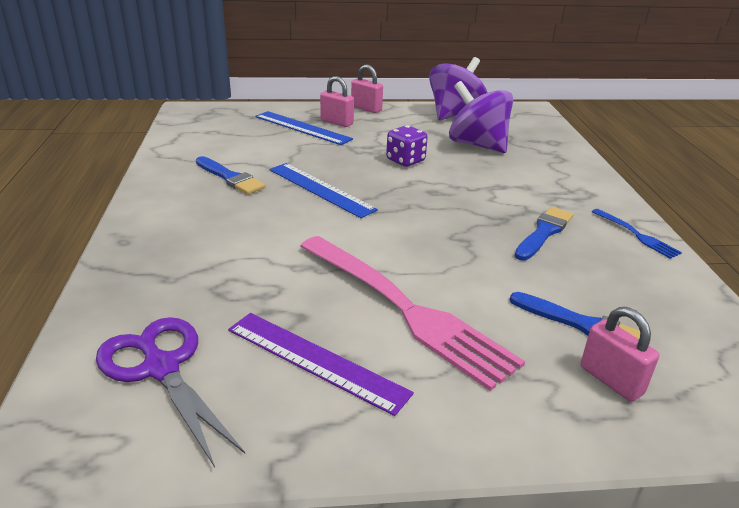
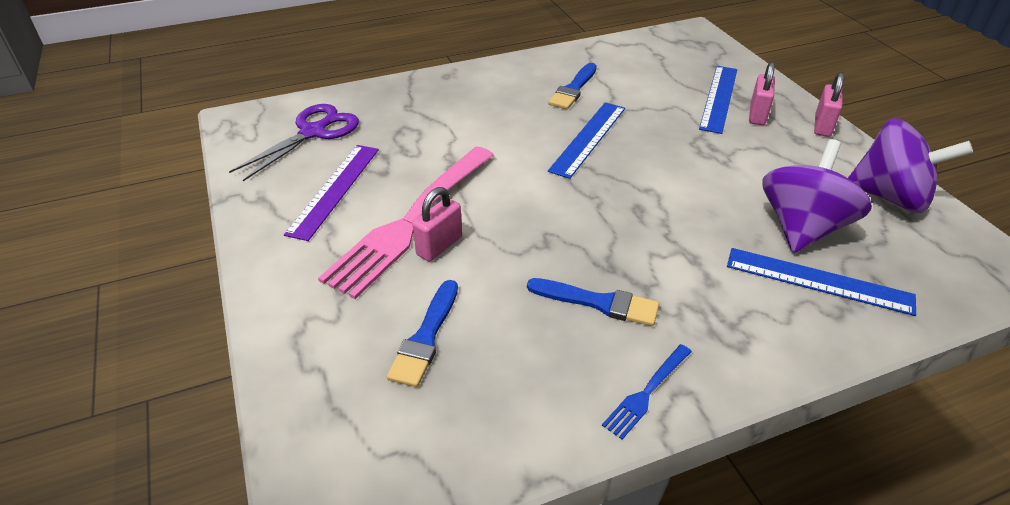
camera: 75 degrees right, 10 degrees up
(405, 160) = (699, 178): purple dice -> none
(531, 155) = (818, 281): none -> blue ruler
(611, 380) = (347, 358): pink padlock -> pink padlock (439, 246)

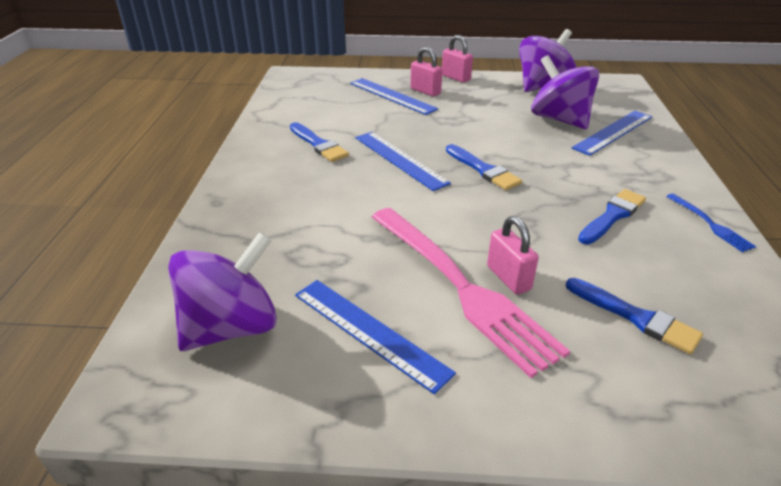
camera: 65 degrees left, 5 degrees down
(313, 132) = (232, 327): purple scissors -> purple spinning top
(334, 190) = (369, 332): purple ruler -> blue ruler
(616, 193) = (483, 169): none -> blue brush

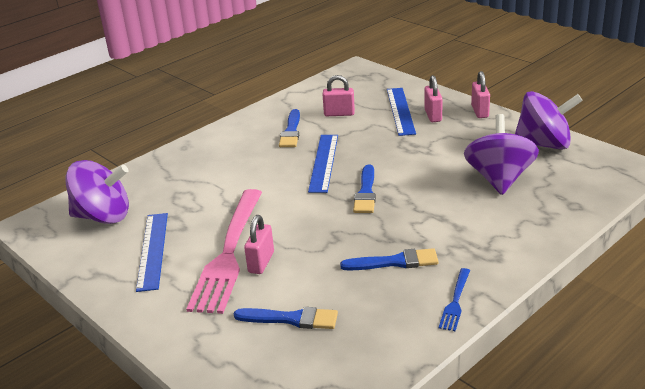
camera: 45 degrees right, 5 degrees down
(340, 114) = (339, 114): none -> pink padlock
(613, 132) = (525, 207): blue ruler -> none
(635, 317) = (291, 319): blue brush -> blue brush turned 75 degrees counterclockwise

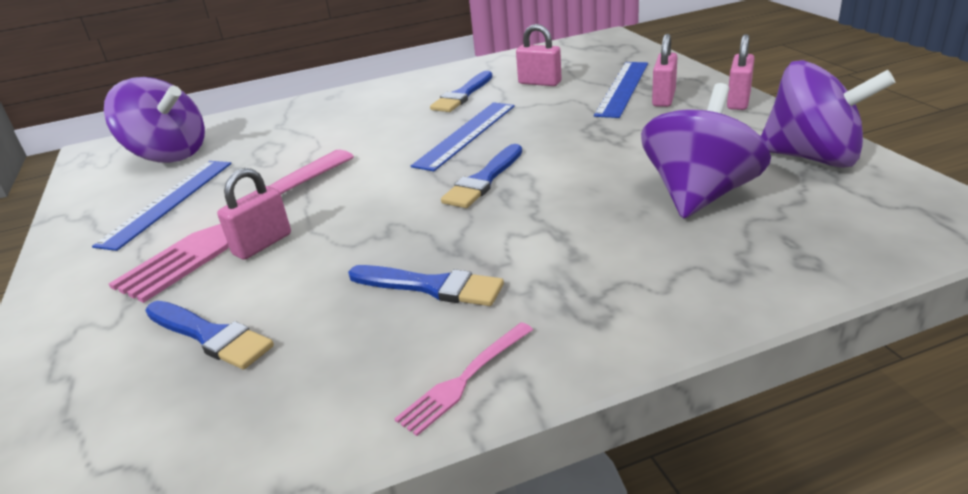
camera: 25 degrees right, 0 degrees up
(455, 302) = (464, 380): blue fork -> pink fork

